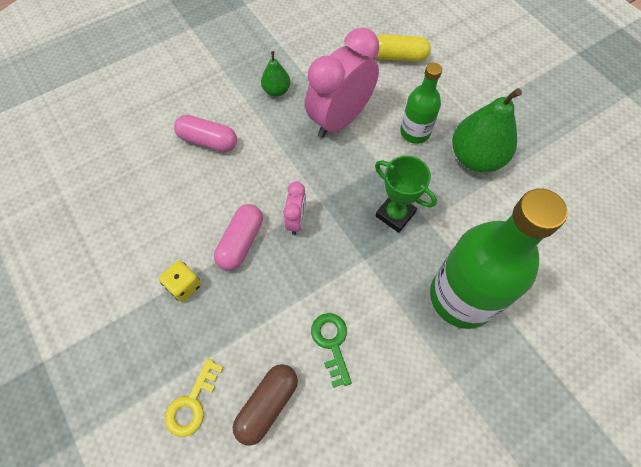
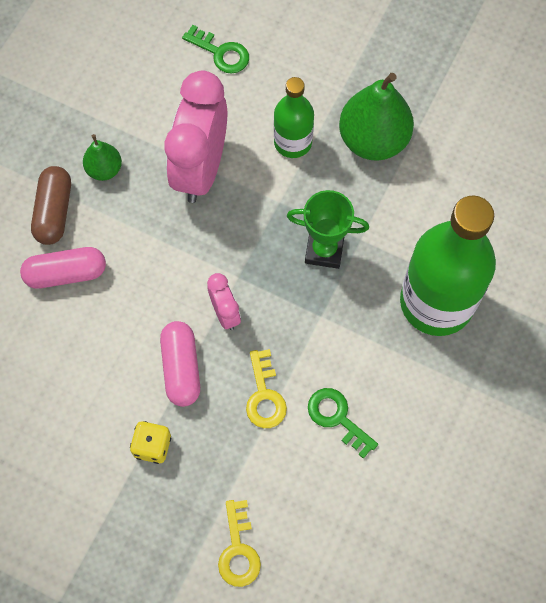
camera: 30 degrees left, 5 degrees up
(267, 405) = (311, 509): brown capsule -> brown capsule (54, 211)
(287, 294) = (264, 395): none -> yellow key
(398, 57) = (221, 53): yellow capsule -> green key

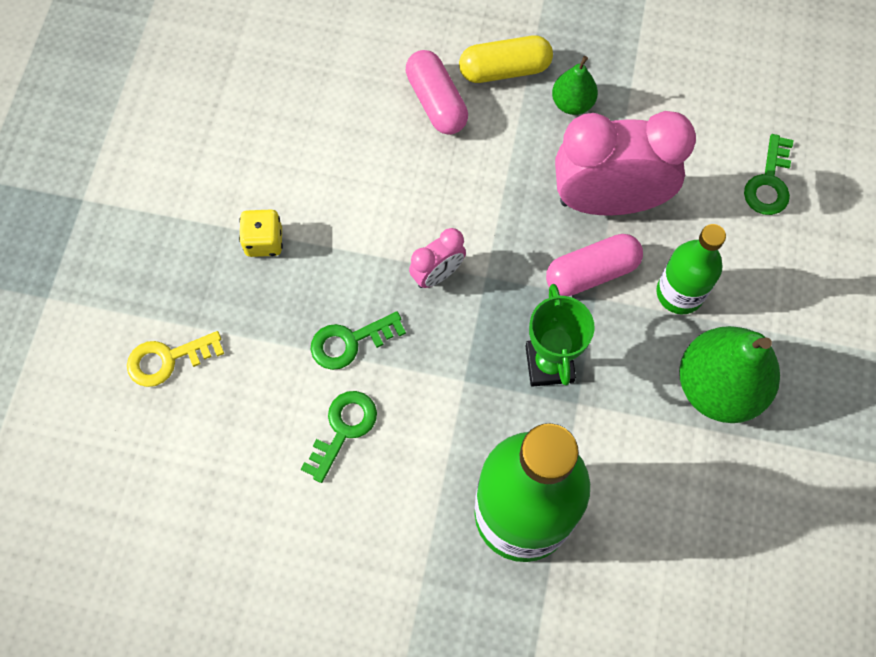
camera: 75 degrees right, 0 degrees up
(54, 211) = (504, 69): brown capsule -> yellow capsule
(181, 368) = (359, 246): pink capsule -> pink capsule (591, 272)
(264, 395) = (350, 342): yellow key -> green key

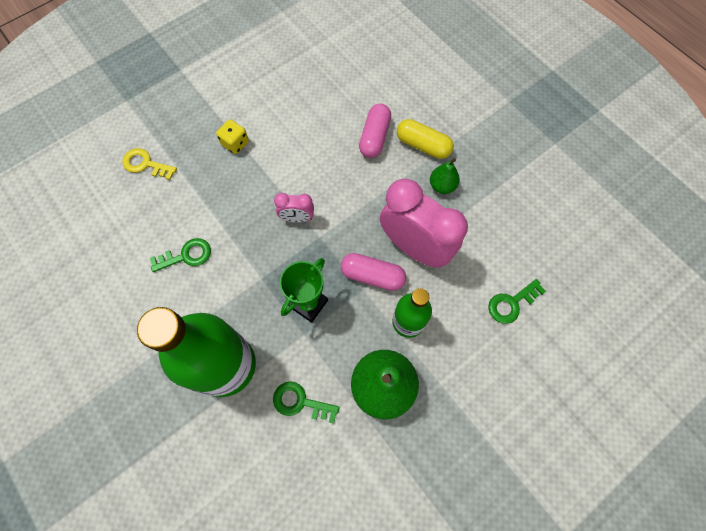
camera: 40 degrees right, 0 degrees up
(350, 342) = (228, 218): green key -> green key (300, 402)

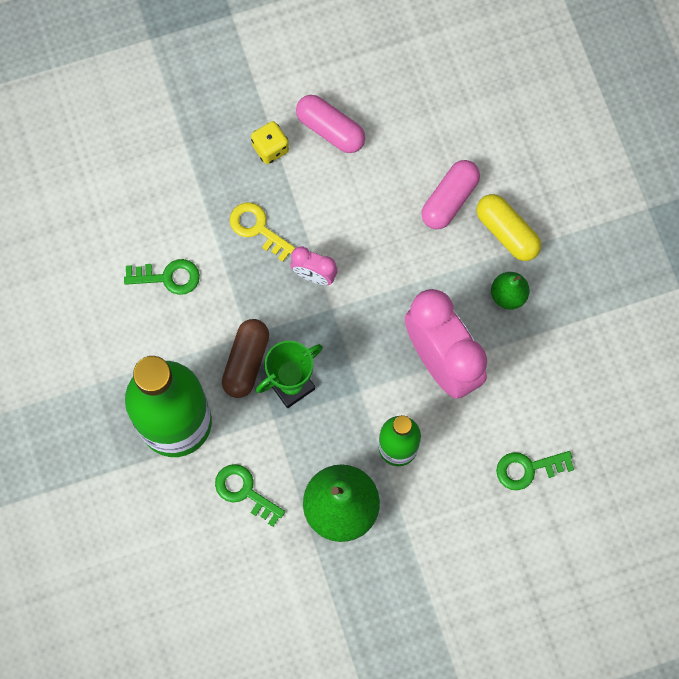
camera: 20 degrees right, 5 degrees up
(145, 164) = (152, 139): yellow key -> yellow key (257, 228)
(267, 298) = (246, 362): none -> brown capsule
(372, 276) = (377, 378): pink capsule -> pink capsule (330, 130)

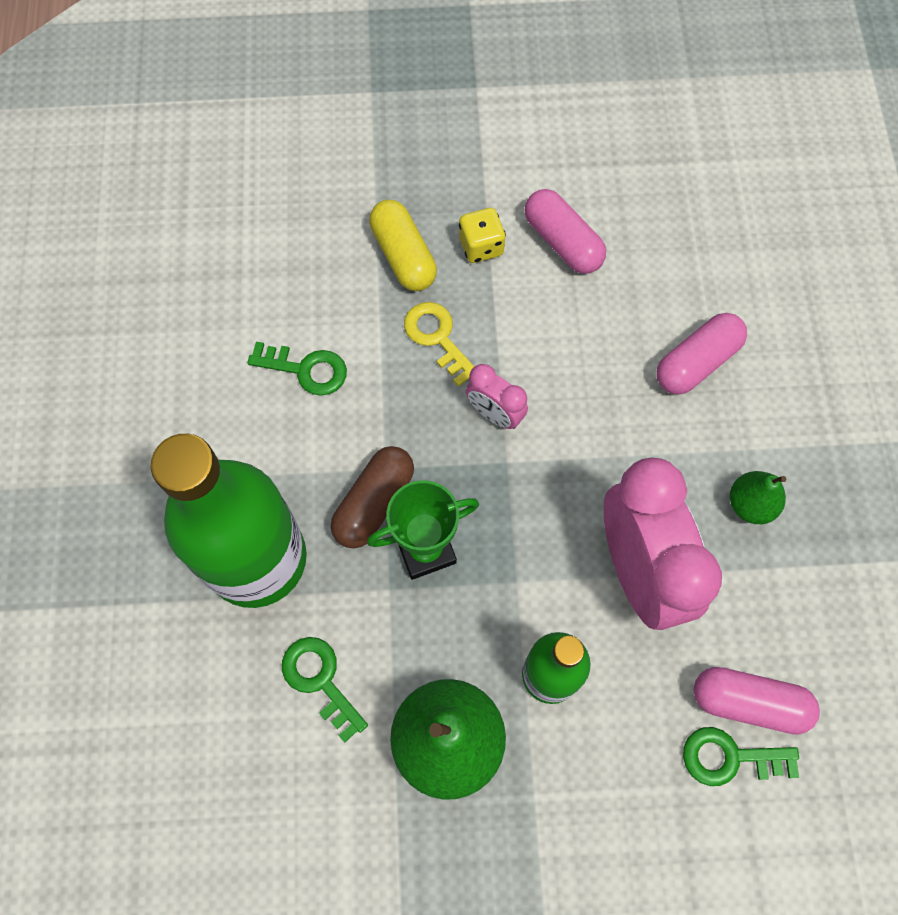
camera: 15 degrees right, 5 degrees down
(507, 232) = (765, 422): yellow capsule -> yellow capsule (403, 256)
(533, 430) = (748, 702): none -> pink capsule

